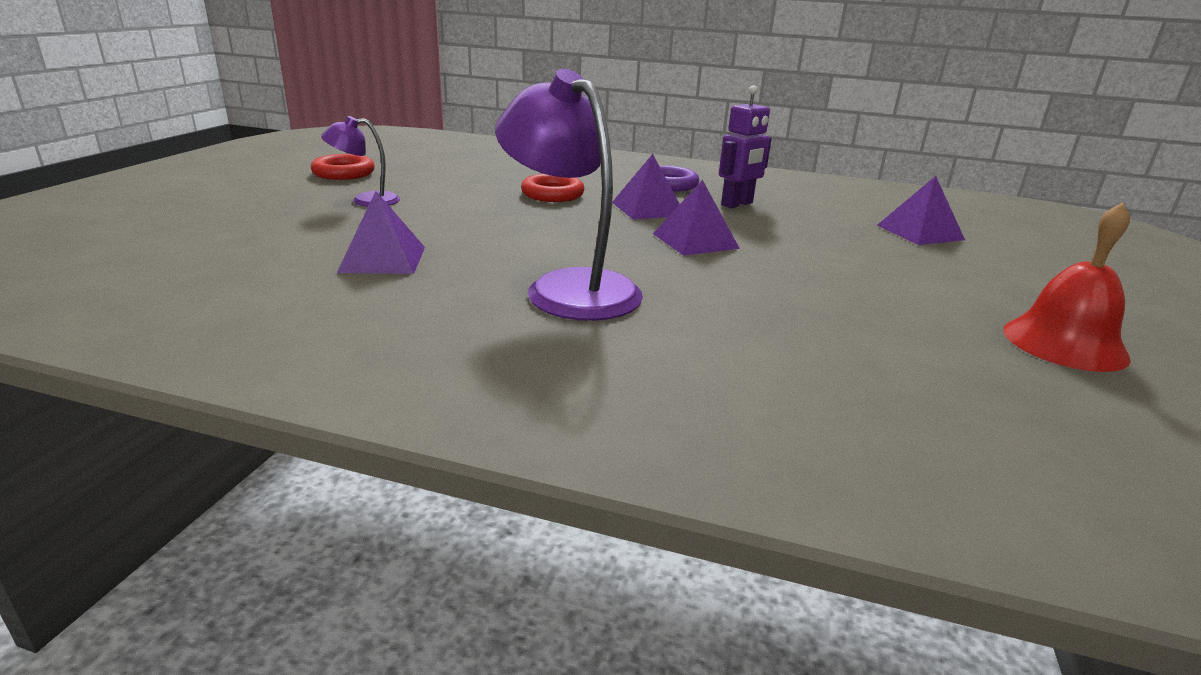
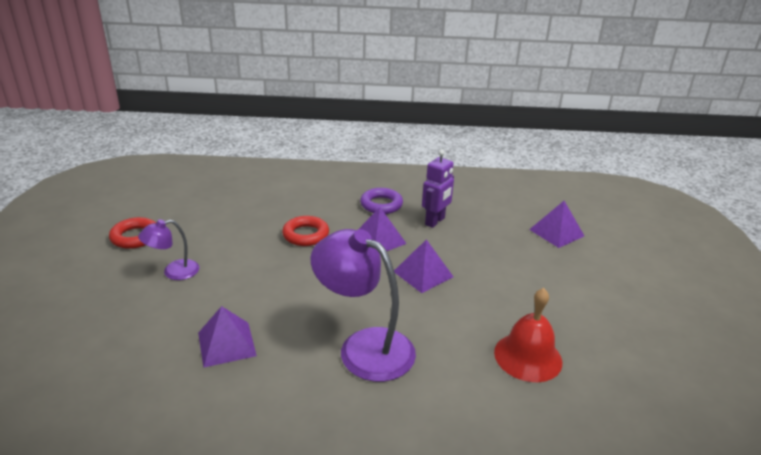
camera: 15 degrees left, 5 degrees up
(1064, 343) = (655, 335): red bell -> red bell (528, 357)

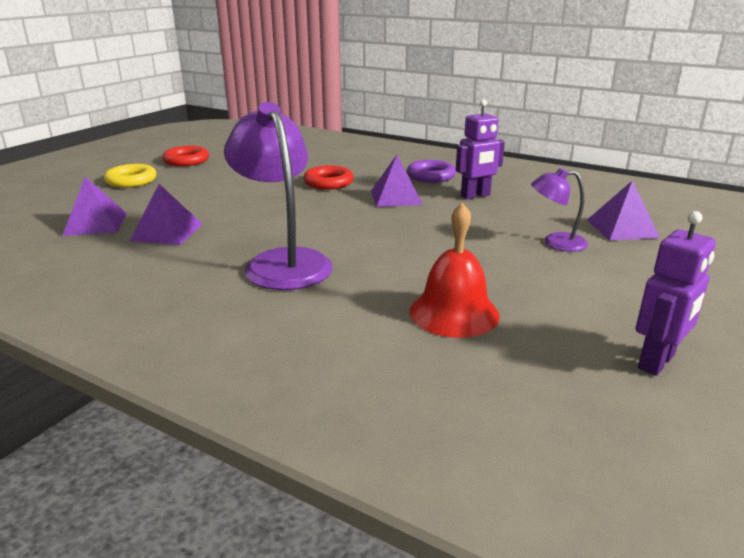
camera: 30 degrees right, 5 degrees down
(108, 283) = (131, 181): none -> yellow ring
(173, 272) = (187, 184): purple lamp -> purple lamp (555, 242)
(423, 274) = (412, 227): purple pyramid -> purple pyramid (96, 224)
(665, 356) = (657, 362): none -> purple robot

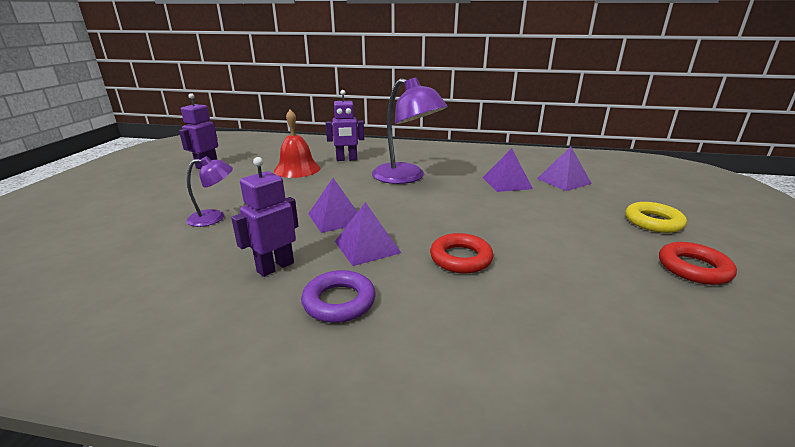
camera: 160 degrees right, 0 degrees up
(347, 325) = (346, 159): none -> purple robot
(622, 228) = (134, 243): purple pyramid -> purple pyramid (336, 218)

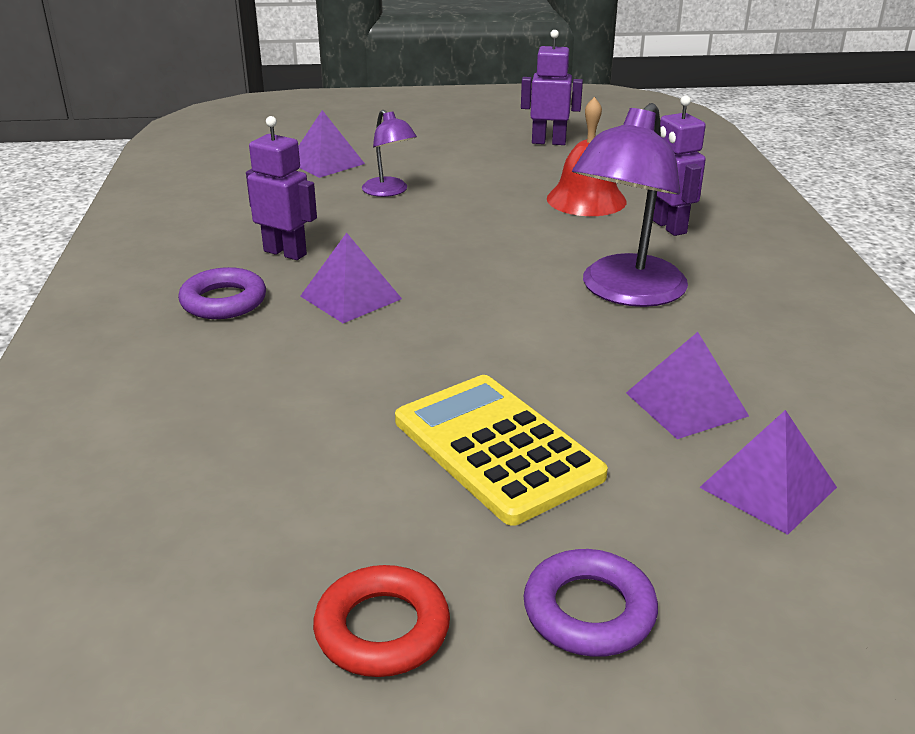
camera: 75 degrees right, 5 degrees up
(336, 218) = (425, 262): purple pyramid -> purple pyramid (326, 163)
(460, 258) = (342, 370): red ring -> none
(543, 224) = (497, 448): none -> yellow calculator
(653, 222) = (589, 611): yellow ring -> purple ring

